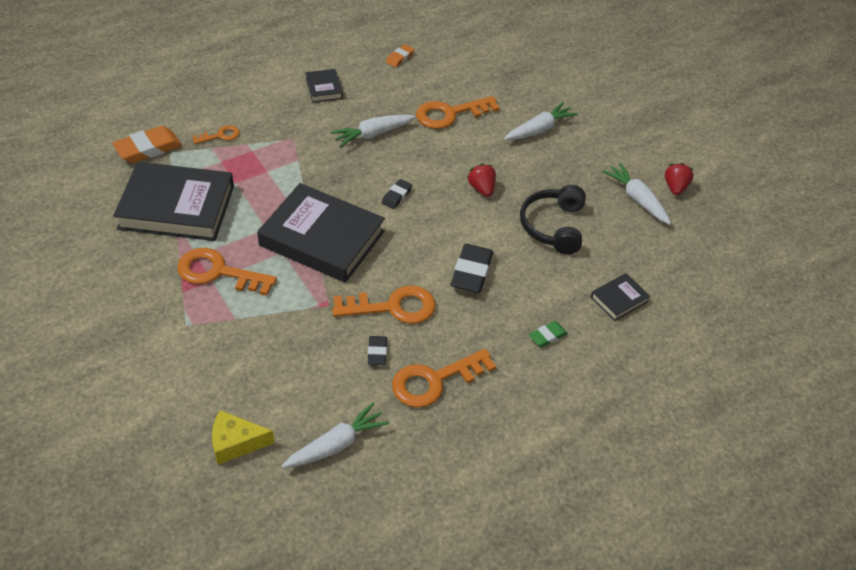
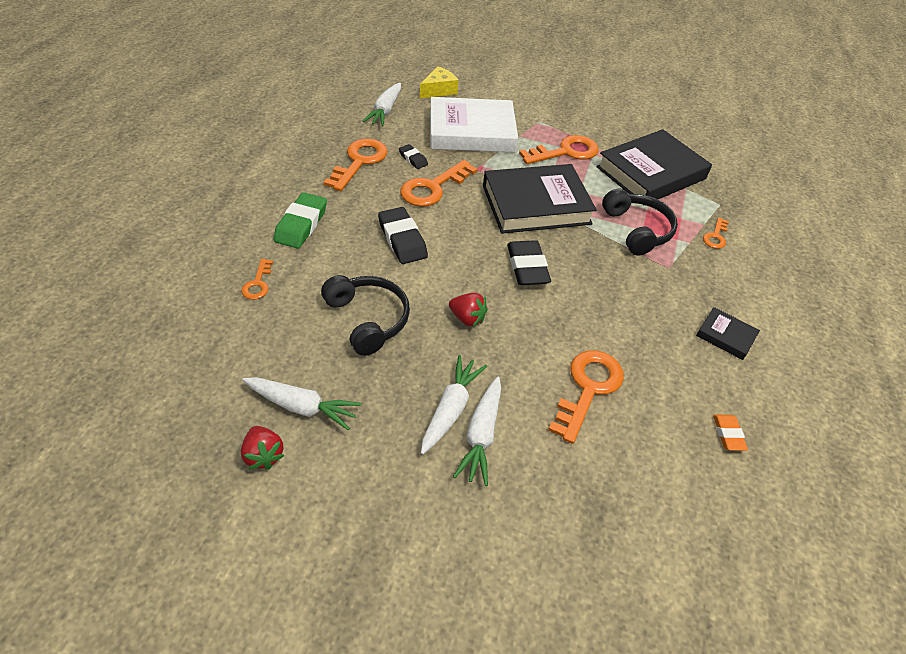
camera: 140 degrees right, 0 degrees up
(148, 148) = (735, 198): orange eraser -> none
(271, 173) = (637, 230): none -> black headphones
(276, 353) = (471, 131): none -> white book
(373, 134) = (620, 314): white carrot -> white carrot (451, 409)
(396, 196) = (527, 267): black eraser -> black eraser, size x1.82
(547, 336) = (301, 224): green eraser -> green eraser, size x1.82
(619, 299) = (258, 283): black book -> orange key

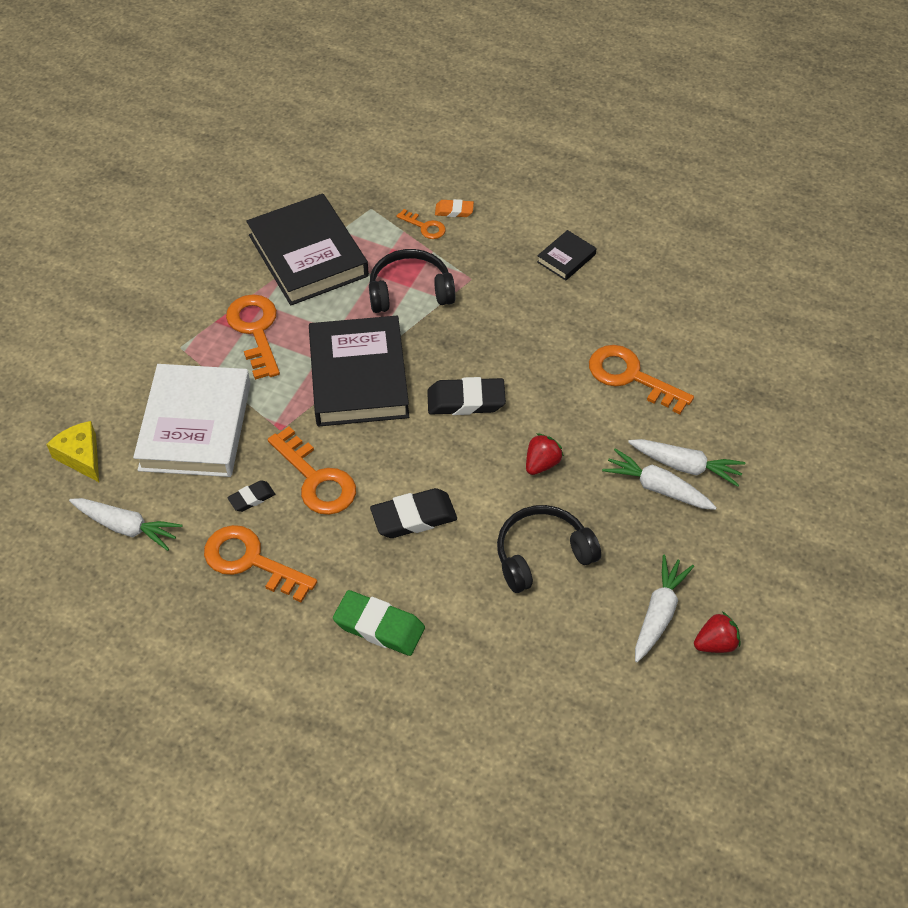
camera: 80 degrees left, 5 degrees up
(258, 283) = (484, 668): orange key -> none
(728, 434) = (677, 288): orange eraser -> orange eraser (454, 211)

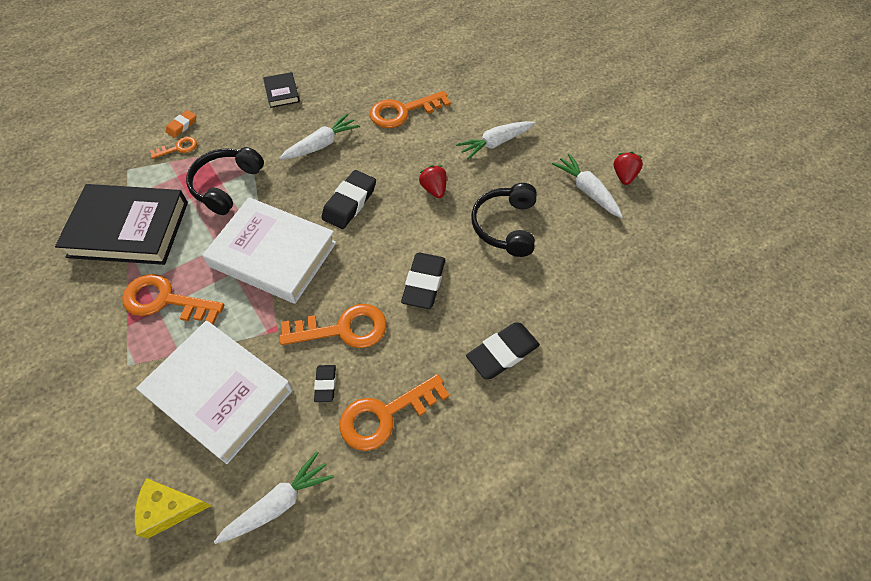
camera: 60 degrees left, 5 degrees up
(359, 377) = (273, 254): black book -> white book
(379, 626) = (502, 353): green eraser -> black eraser
(686, 466) = (489, 122): white carrot -> white carrot (321, 144)

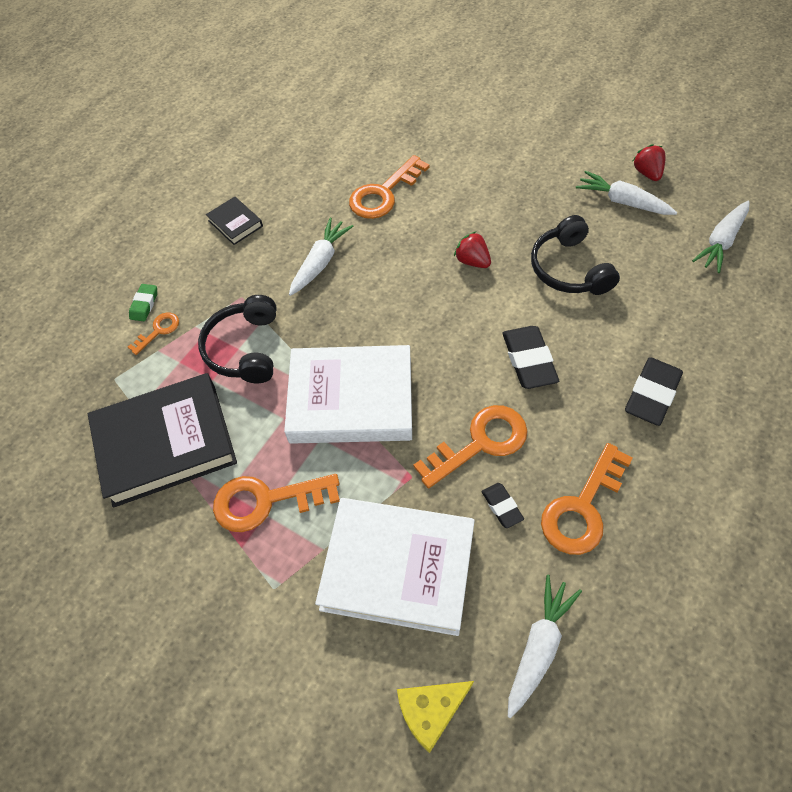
camera: 20 degrees left, 0 degrees up
(182, 126) = (144, 304): orange eraser -> green eraser
(349, 203) = (394, 311): black eraser -> none
(495, 143) = (501, 189): white carrot -> white carrot (721, 242)

